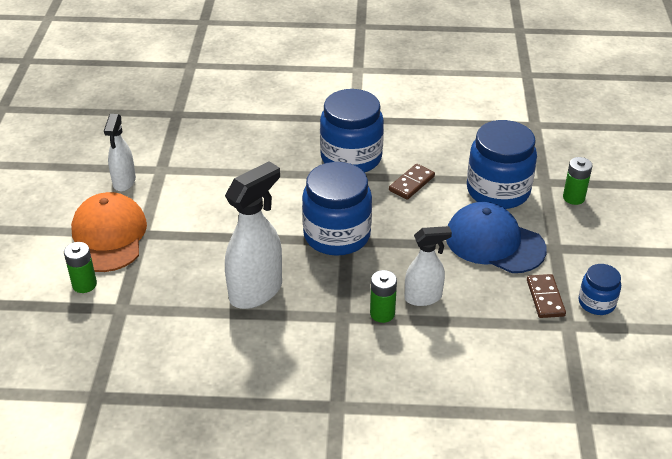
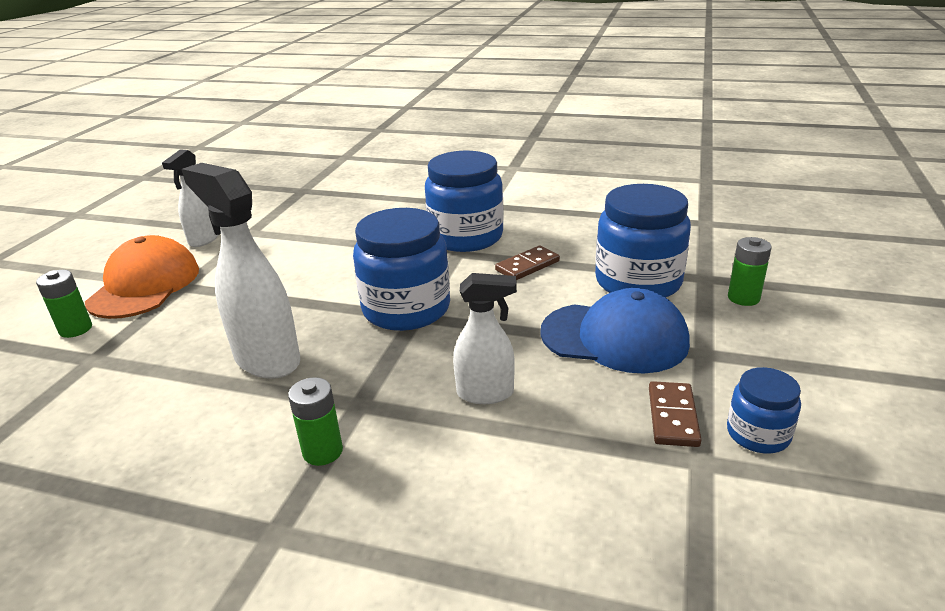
camera: 15 degrees right, 10 degrees down
(256, 291) = (266, 359): white spray bottle -> white spray bottle turned 105 degrees counterclockwise
(382, 313) = (416, 407): green battery -> green battery (323, 451)
(494, 242) = (614, 337): blue cap -> blue cap turned 150 degrees clockwise

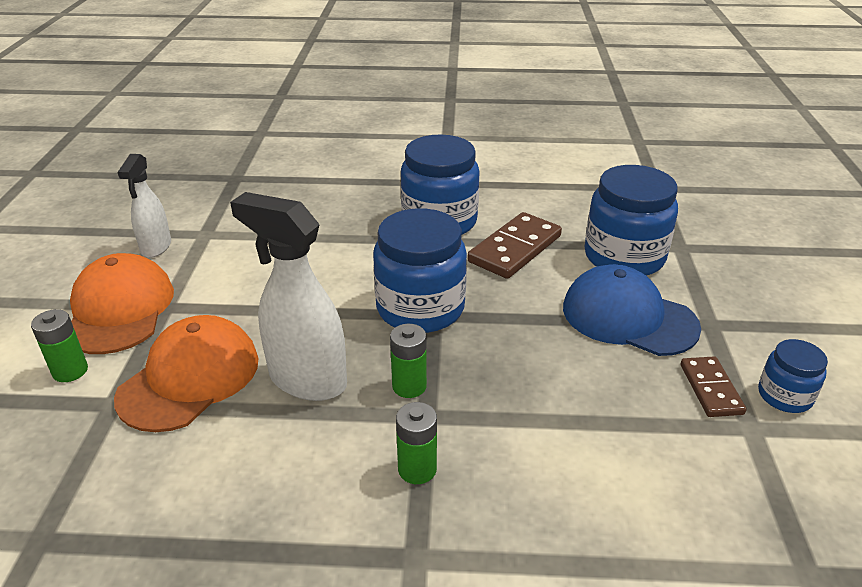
camera: 15 degrees left, 5 degrees up
(167, 346) = (190, 378): none -> orange cap
(486, 393) = (540, 388): white spray bottle -> none
(527, 266) = (514, 249): brown domino -> brown domino, size x1.65
(614, 337) = (628, 317): blue cap -> blue cap turned 150 degrees counterclockwise
(743, 298) = (721, 264): green battery -> green battery (409, 386)

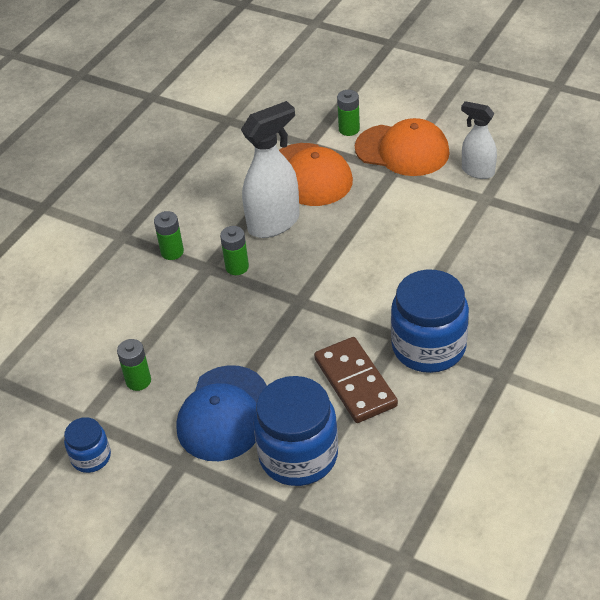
camera: 120 degrees right, 10 degrees up
(420, 308) = (311, 296): blue jar -> none
(628, 317) = (223, 414): blue cap -> blue cap turned 135 degrees clockwise
(654, 402) = (138, 381): none -> green battery
(710, 389) = (126, 418): brown domino -> none

